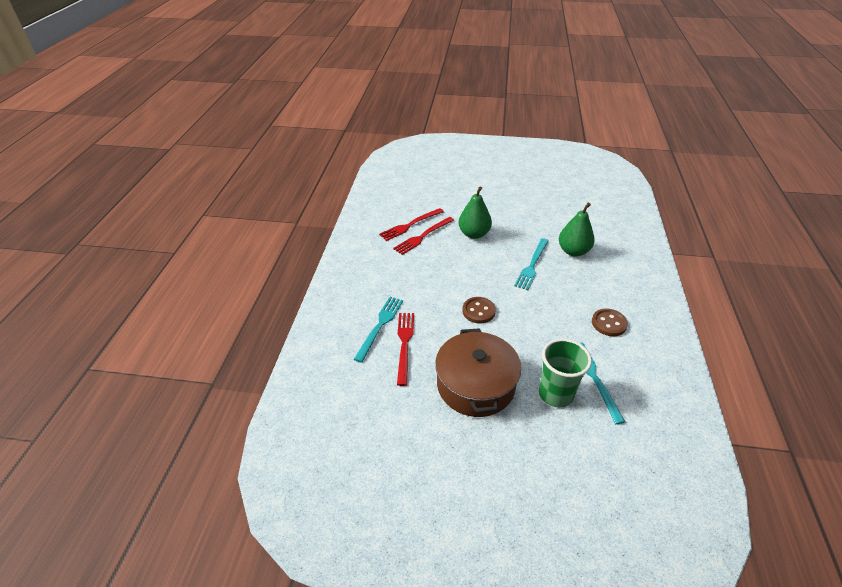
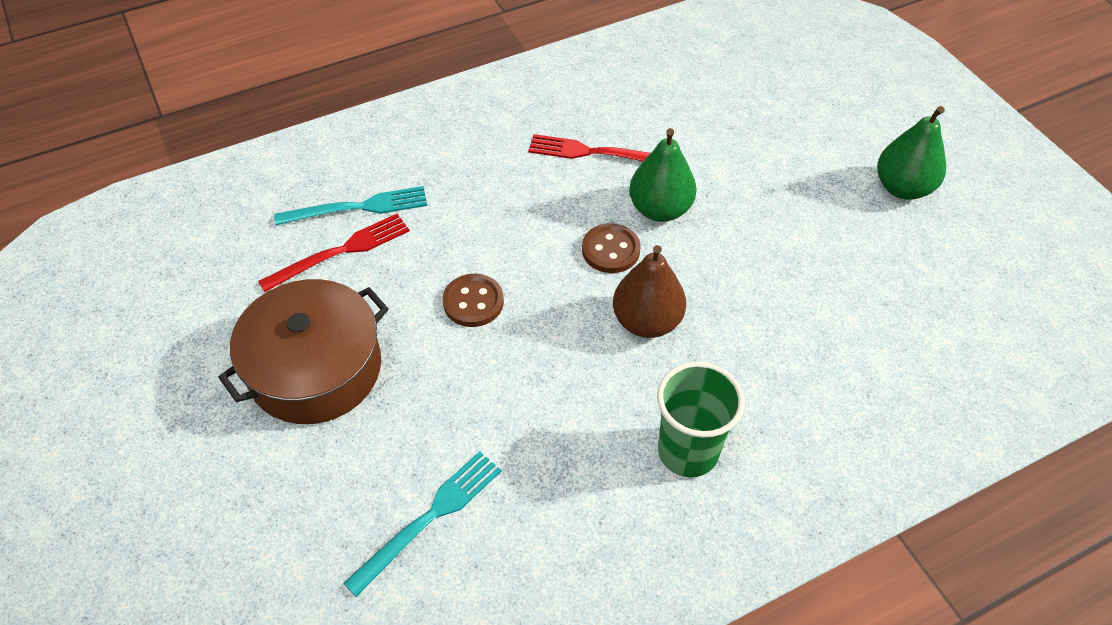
camera: 55 degrees right, 10 degrees up
(410, 225) = (609, 124): red fork -> none
(532, 265) = (646, 321): turquoise fork -> brown pear
(555, 394) = (360, 478): green cup -> green cup (688, 451)
(573, 251) = (741, 365): green pear -> green pear (902, 188)
(609, 323) = (581, 493): brown button -> brown button (610, 250)

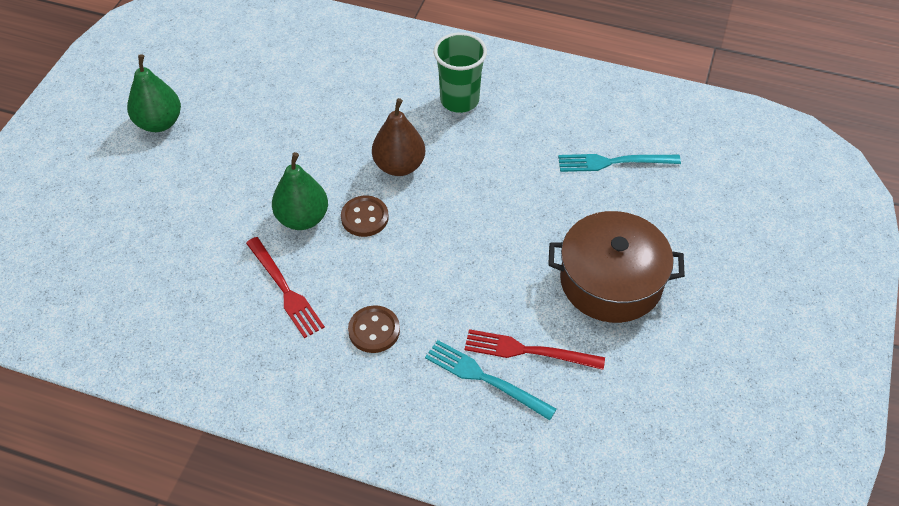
camera: 135 degrees left, 0 degrees up
(473, 302) = (480, 250): brown button -> brown button (374, 330)

